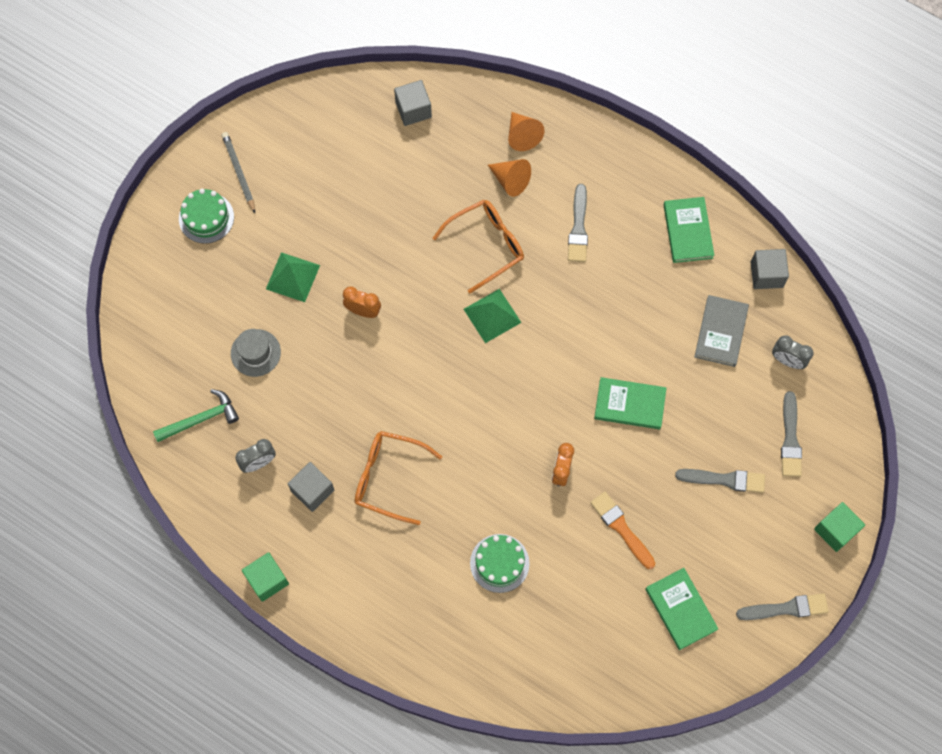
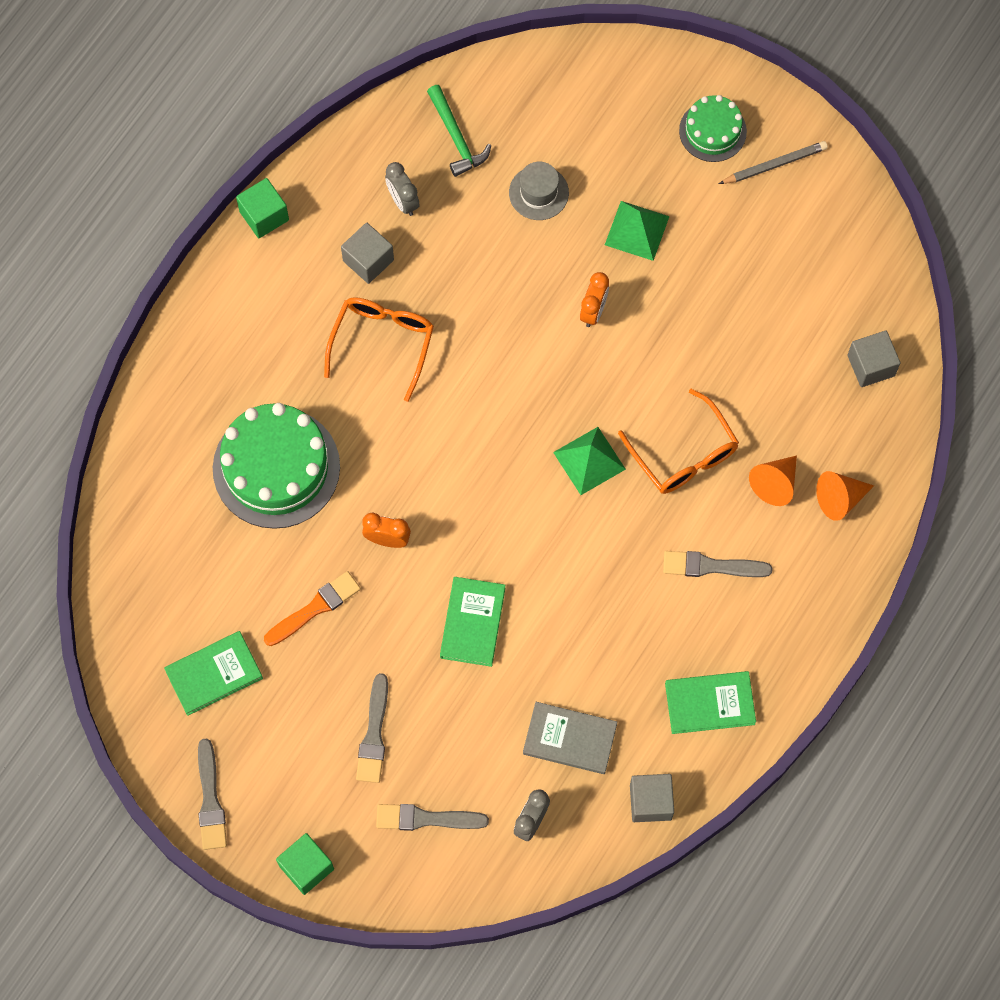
camera: 90 degrees right, 0 degrees up
(499, 563) = (276, 467): green cake -> green cake, size x1.80

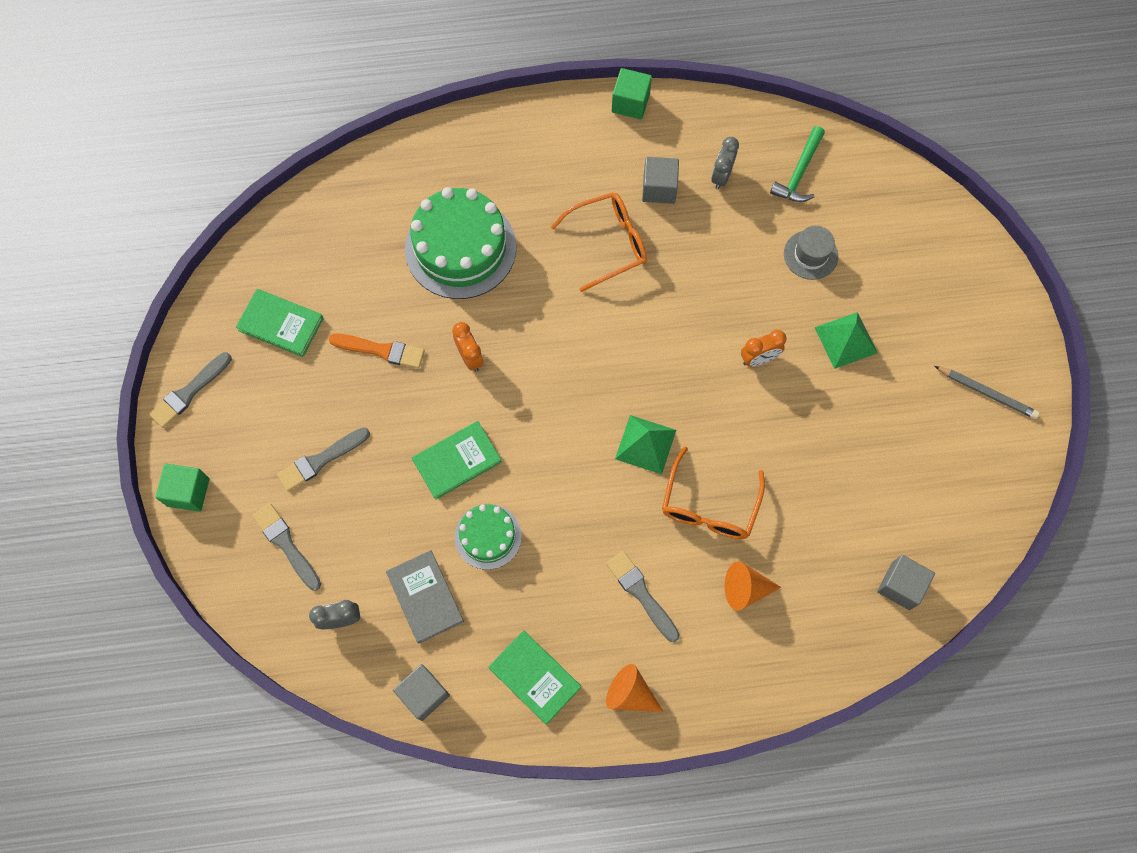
camera: 50 degrees right, 0 degrees up
(712, 131) = (969, 331): green cake -> green cake (488, 536)
(840, 499) = (776, 646): orange cone -> orange cone (630, 693)

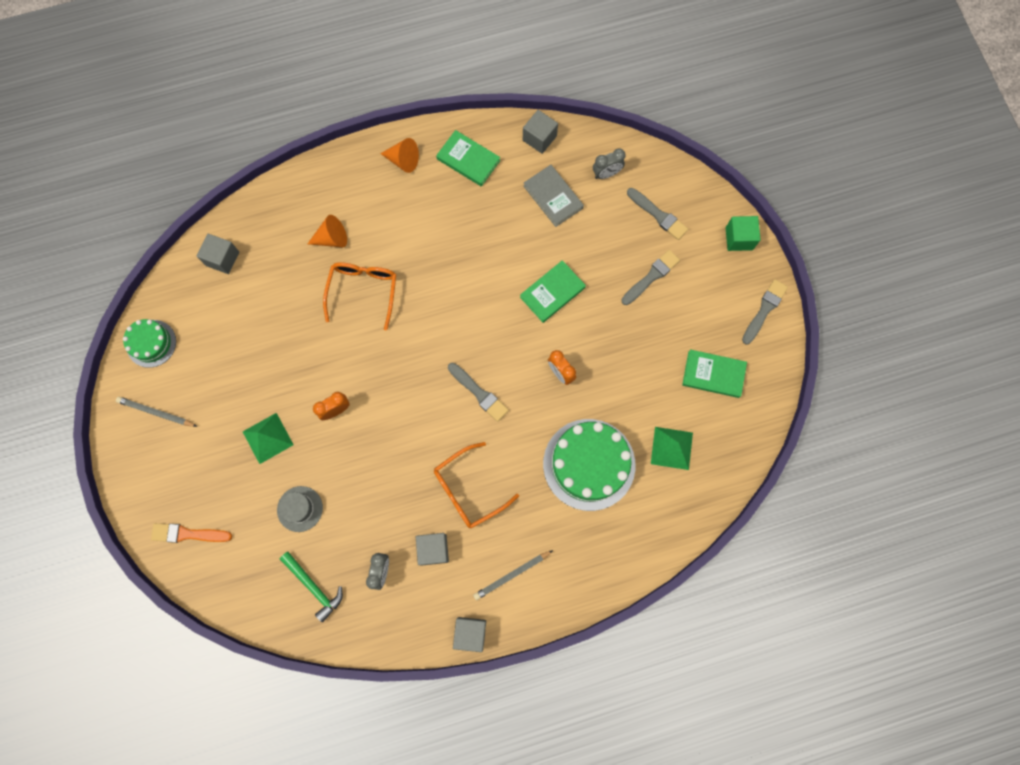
camera: 170 degrees right, 5 degrees up
(381, 350) = (630, 367): orange brush -> orange brush (188, 534)
(488, 536) = (518, 244): green cake -> green cake (151, 343)
(575, 150) = (511, 575): none -> grey pencil
(630, 103) = (470, 633): green cube -> grey cube
(641, 593) = (404, 223): grey brush -> grey brush (479, 393)
(645, 444) = (415, 328): green pyramid -> green pyramid (671, 448)
(799, 173) = (314, 587): green hammer -> green hammer turned 120 degrees clockwise

